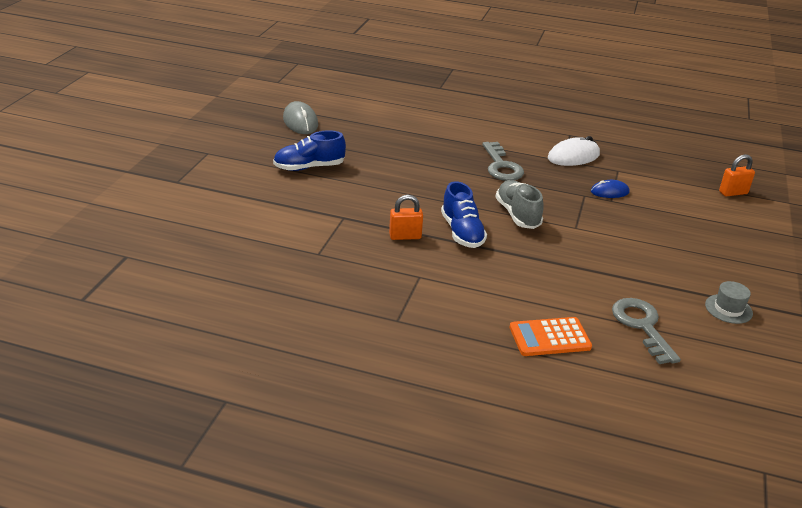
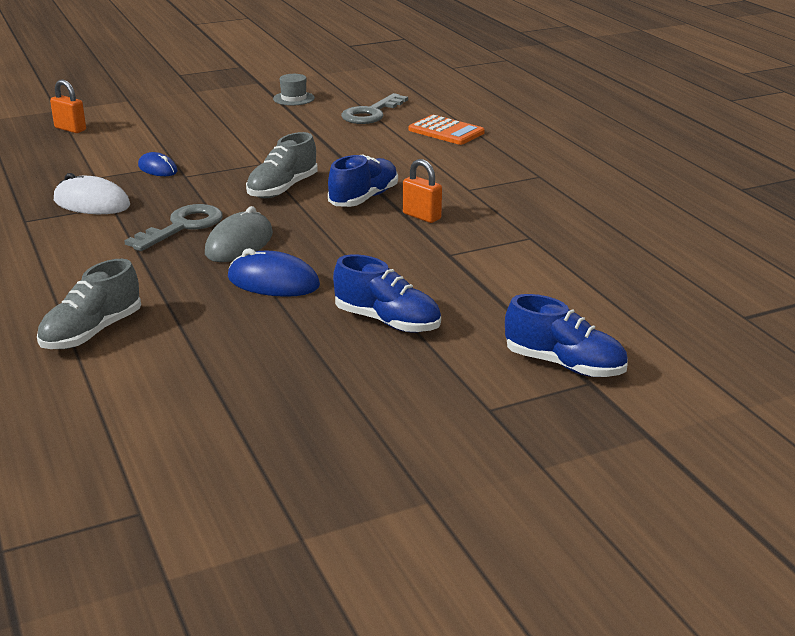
camera: 130 degrees left, 5 degrees down
(198, 184) = (564, 365): none -> blue shoe
(300, 122) = (270, 396): grey mouse -> grey mouse (239, 243)
(395, 161) = (273, 282): none -> blue mouse
(413, 111) = (92, 332): none -> grey shoe

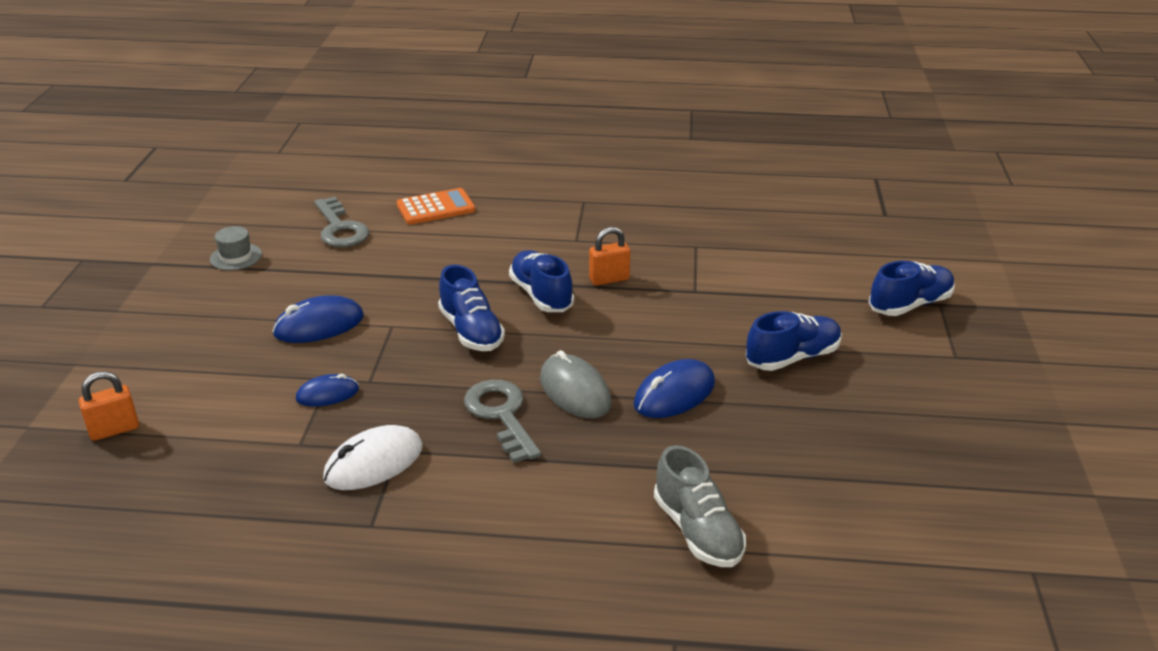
camera: 60 degrees left, 5 degrees up
(237, 143) = (319, 325): none -> blue mouse
(282, 189) = (471, 331): grey shoe -> blue shoe

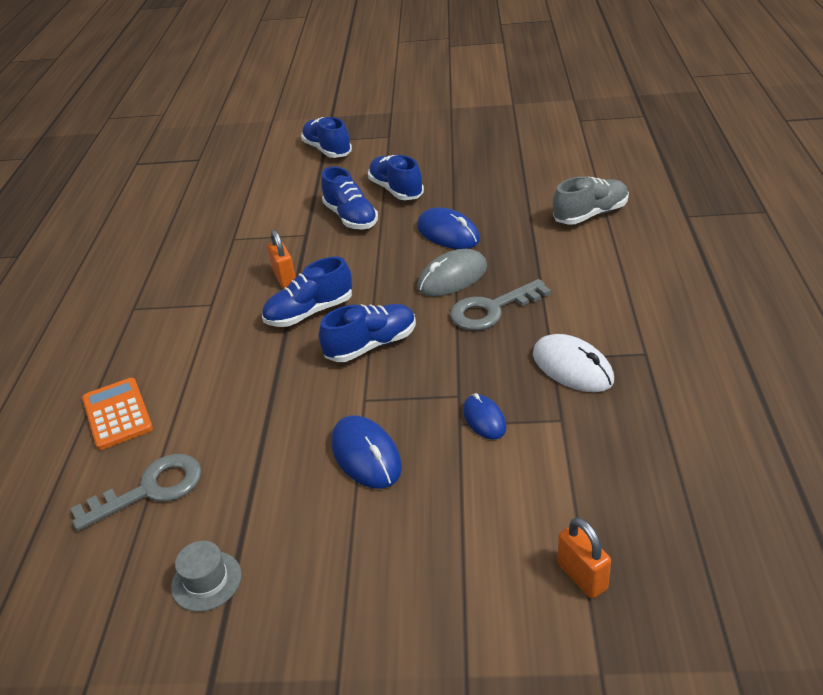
camera: 90 degrees left, 5 degrees up
(727, 321) = (351, 217): none -> blue shoe

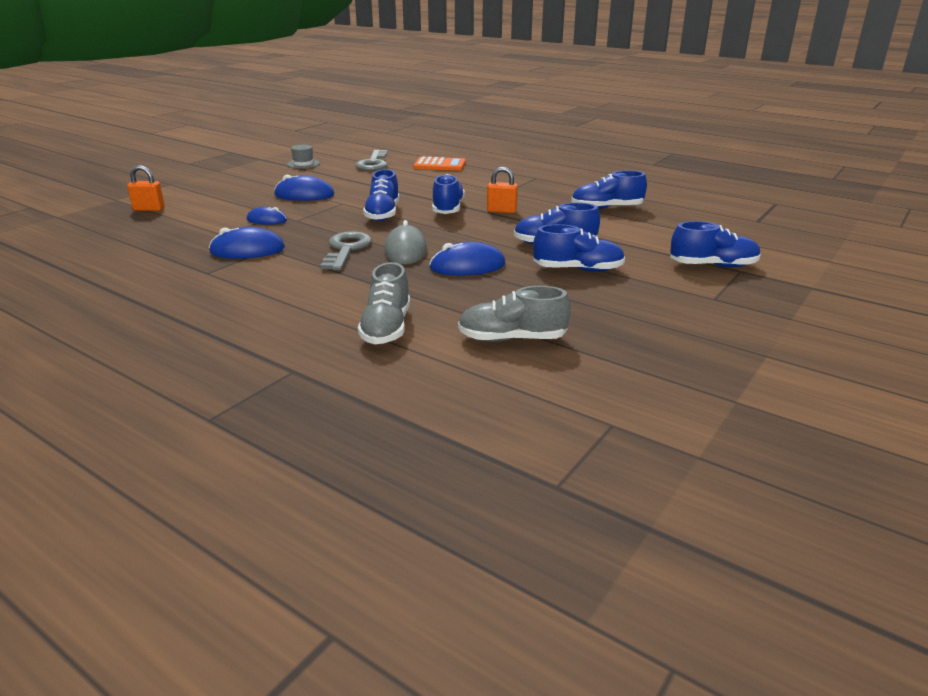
camera: 120 degrees right, 10 degrees down
(221, 228) = (606, 208): none -> blue shoe
(537, 171) = (512, 339): none -> grey shoe
(572, 367) = (247, 250): white mouse -> blue mouse

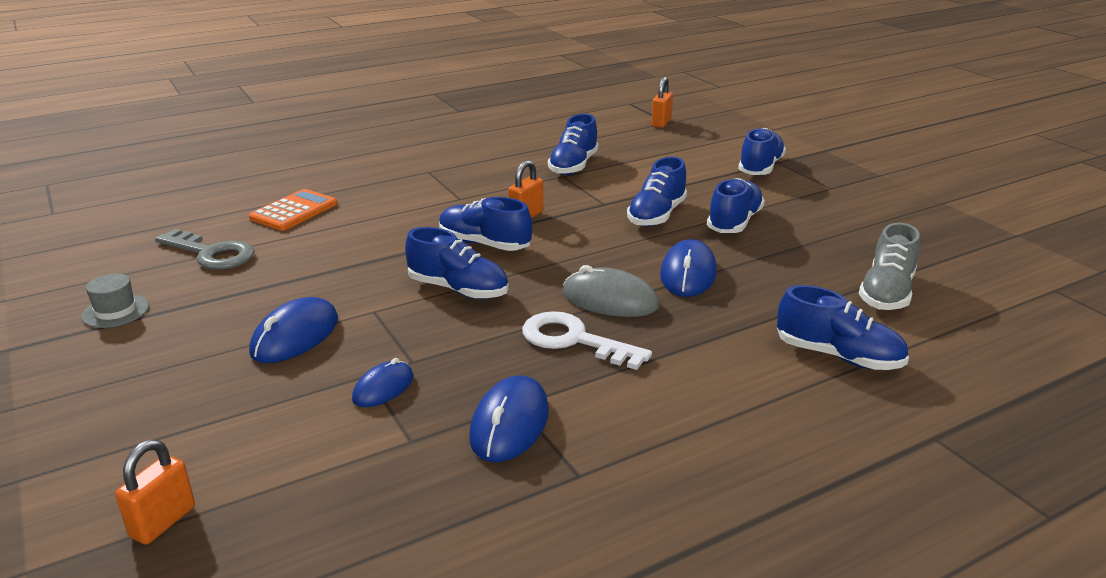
camera: 65 degrees left, 0 degrees up
(346, 249) = (574, 340): grey key -> white key
(386, 328) = (838, 356): grey shoe -> blue shoe
(750, 219) = (661, 123): none -> orange padlock

